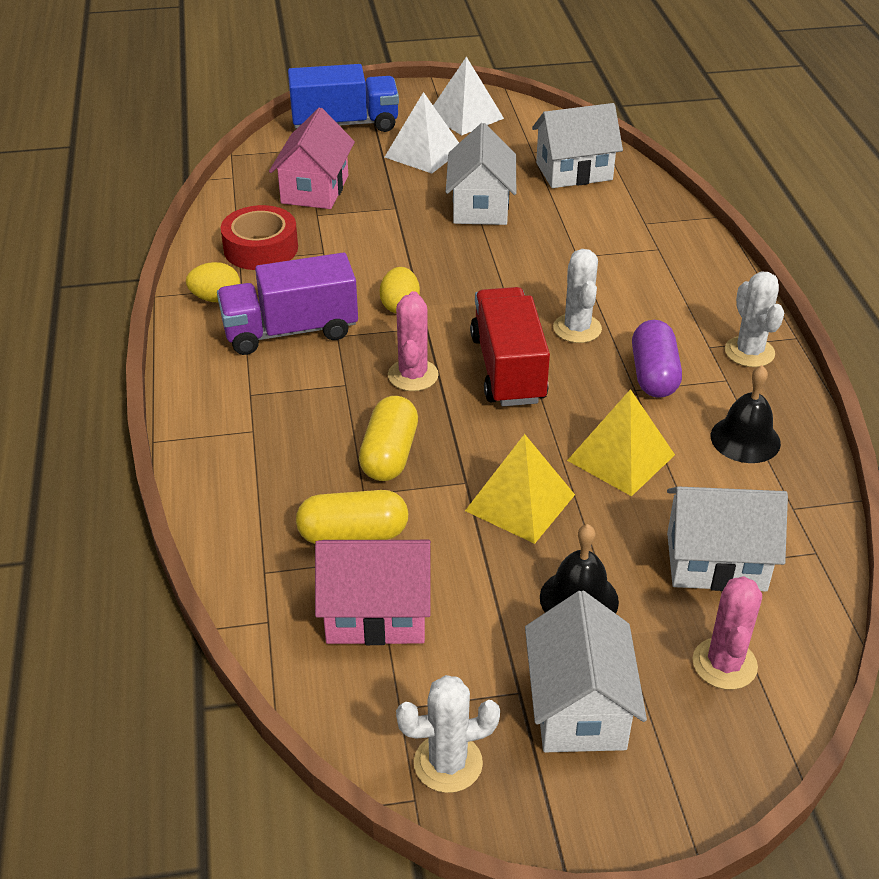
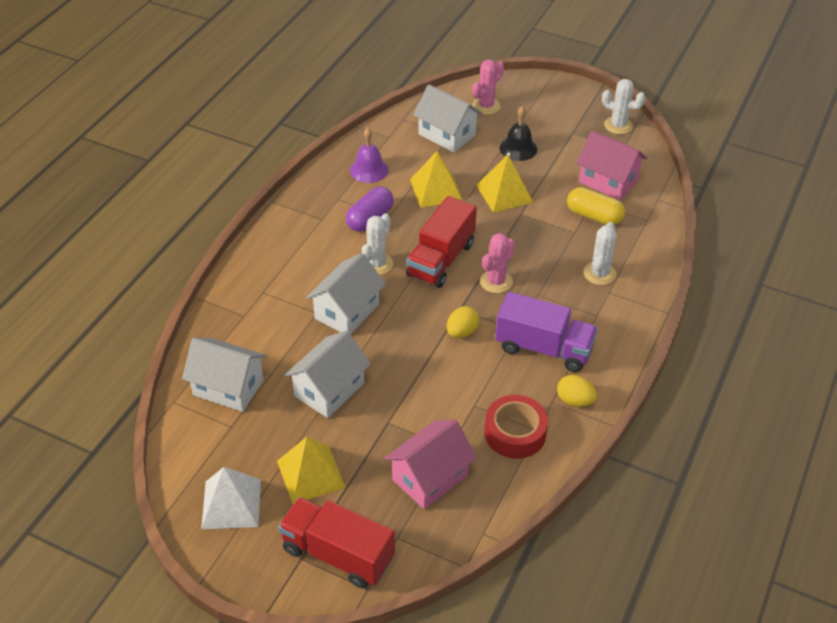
camera: 145 degrees left, 5 degrees up
(345, 124) = (337, 554): blue truck -> red truck
(389, 455) = (546, 244): yellow capsule -> none
(424, 153) = (310, 474): white pyramid -> yellow pyramid
(579, 707) = (554, 119): white house -> white house (347, 311)
(745, 439) = (369, 170): black bell -> purple bell
(749, 352) = (306, 206): white cactus -> white cactus (599, 273)

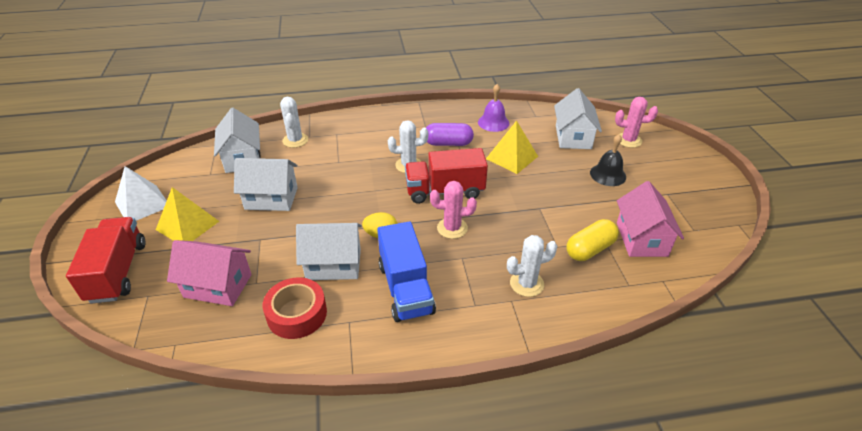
camera: 55 degrees right, 5 degrees down
(347, 311) = (351, 173): white house -> white house (333, 264)
(504, 193) = (550, 190): yellow pyramid -> none
(543, 348) = (406, 288): purple truck -> blue truck
(575, 400) = (362, 336): yellow egg -> none
(594, 216) = (590, 249): yellow capsule -> yellow capsule turned 60 degrees clockwise
(618, 125) = (715, 215): white cactus -> white cactus (295, 140)

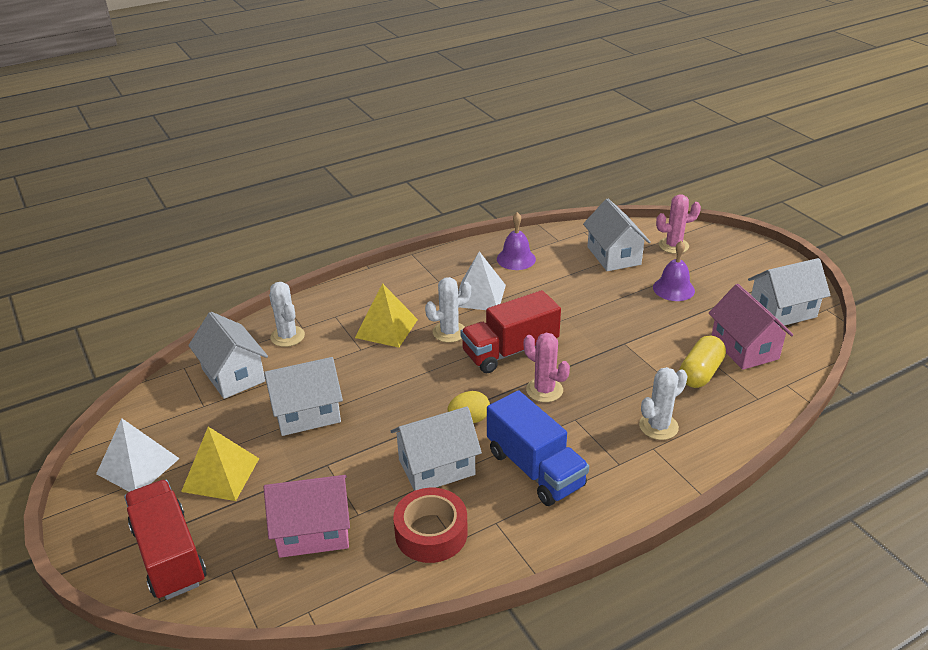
camera: 20 degrees left, 5 degrees down
(448, 143) = (479, 295): purple capsule -> white pyramid
(452, 228) = (544, 390): pink cactus -> pink cactus turned 60 degrees clockwise
(512, 157) = (561, 294): yellow pyramid -> yellow pyramid (386, 328)
(608, 174) = (673, 289): black bell -> purple bell
(695, 216) = (782, 311): none -> white house

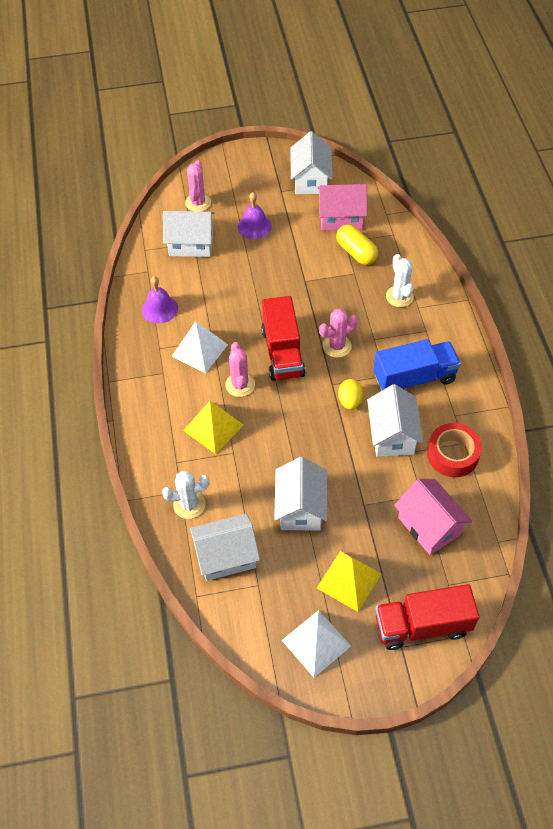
camera: 70 degrees left, 20 degrees up
(313, 531) = (429, 526): pink house -> pink house turned 45 degrees counterclockwise
(449, 332) = (240, 385): white cactus -> pink cactus

